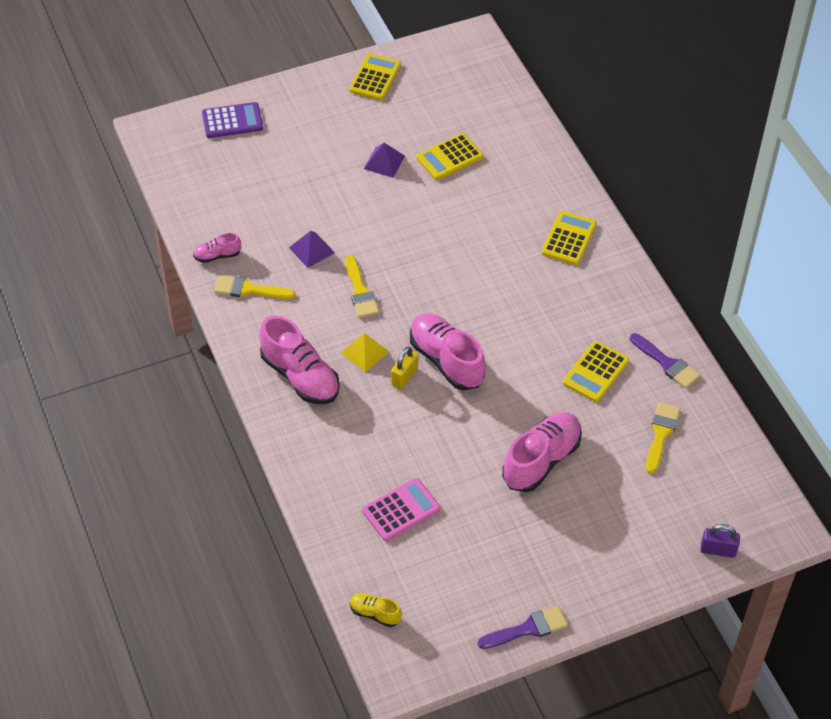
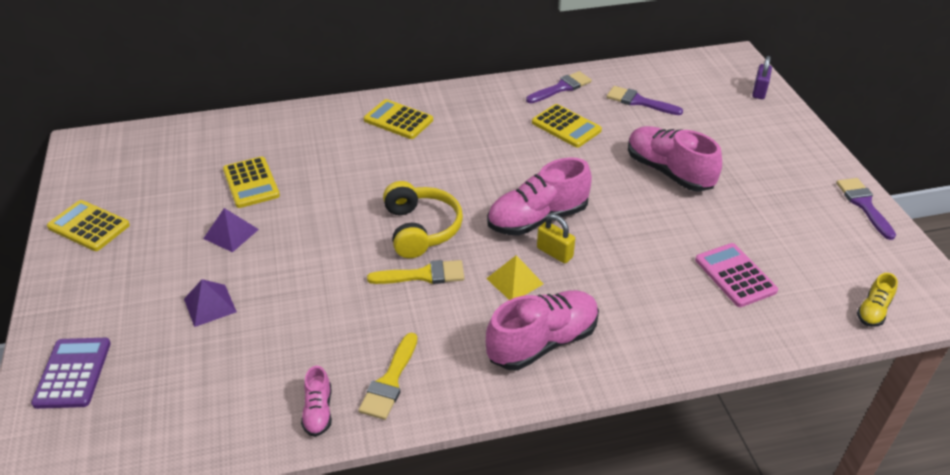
camera: 80 degrees left, 10 degrees down
(311, 250) = (343, 312): purple pyramid -> purple pyramid (210, 305)
(415, 281) = (421, 229): none -> yellow headphones
(661, 434) = (639, 101): yellow brush -> purple brush

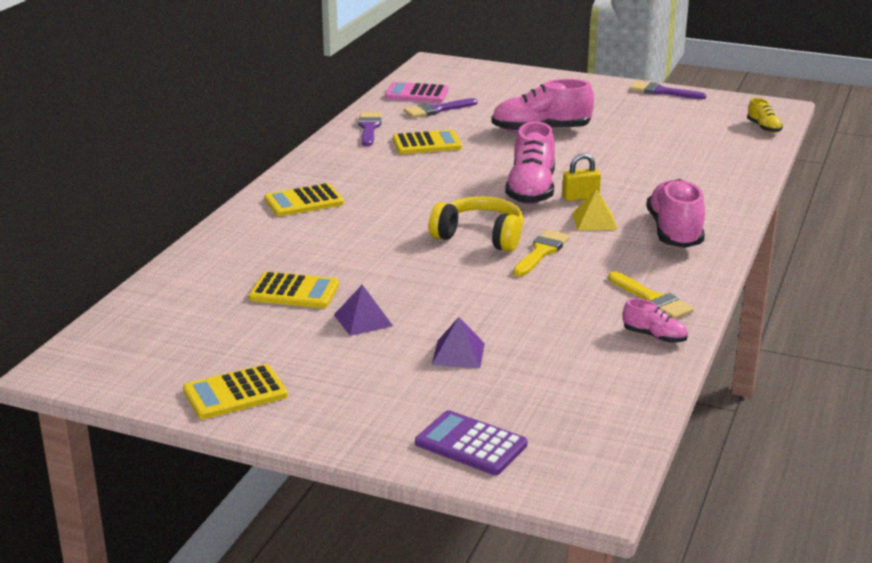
camera: 55 degrees left, 15 degrees down
(735, 275) = (682, 151): pink calculator -> pink calculator (416, 94)
(759, 91) = (490, 71): purple padlock -> none

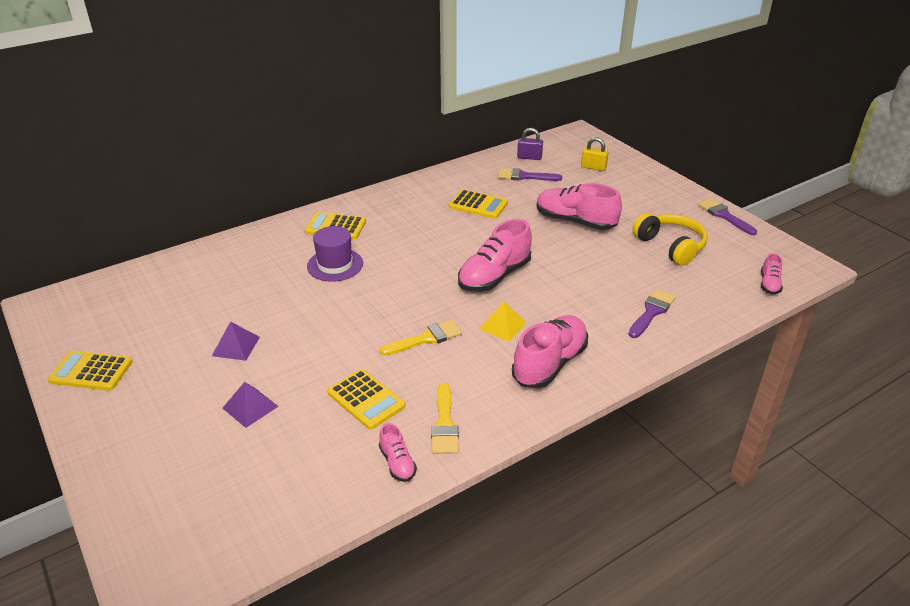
camera: 35 degrees right, 10 degrees up
(294, 292) = (230, 302): yellow calculator -> yellow calculator (366, 399)
(357, 230) = (335, 265): none -> purple hat
(369, 128) = (458, 177): purple brush -> purple brush (651, 312)
(416, 94) = (529, 157): pink calculator -> purple padlock
(471, 444) = (149, 495): purple calculator -> none
(480, 236) = (403, 305): yellow headphones -> yellow headphones (670, 246)
(580, 197) = (522, 298): yellow padlock -> yellow padlock (593, 167)
(763, 128) = (769, 284): yellow shoe -> pink shoe

